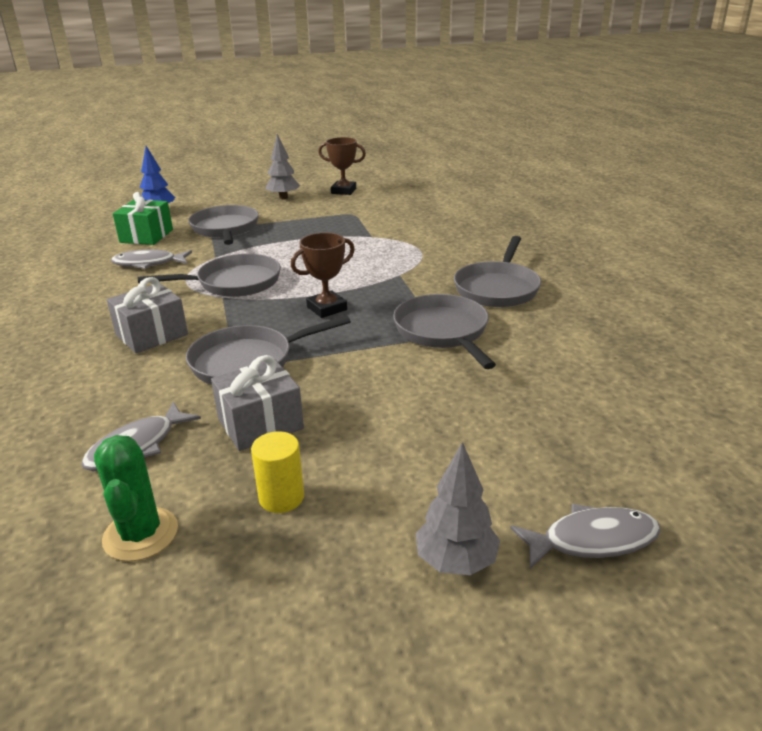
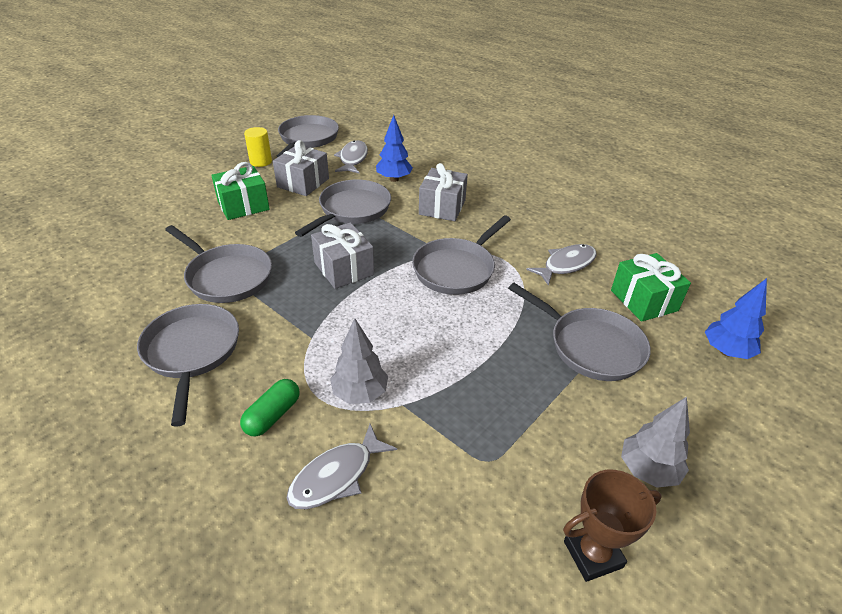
camera: 145 degrees right, 10 degrees up
(140, 388) = (394, 179): none -> blue tree
(141, 534) = (307, 139): green cactus -> grey pan
(327, 308) = (344, 269): brown trophy -> grey gift
(373, 411) = (243, 206): none -> green gift
(454, 249) = (272, 415): none -> green capsule
(456, 562) = (168, 164): grey tree -> grey tree (360, 393)
(592, 540) = (104, 185): grey fish -> grey fish (336, 475)

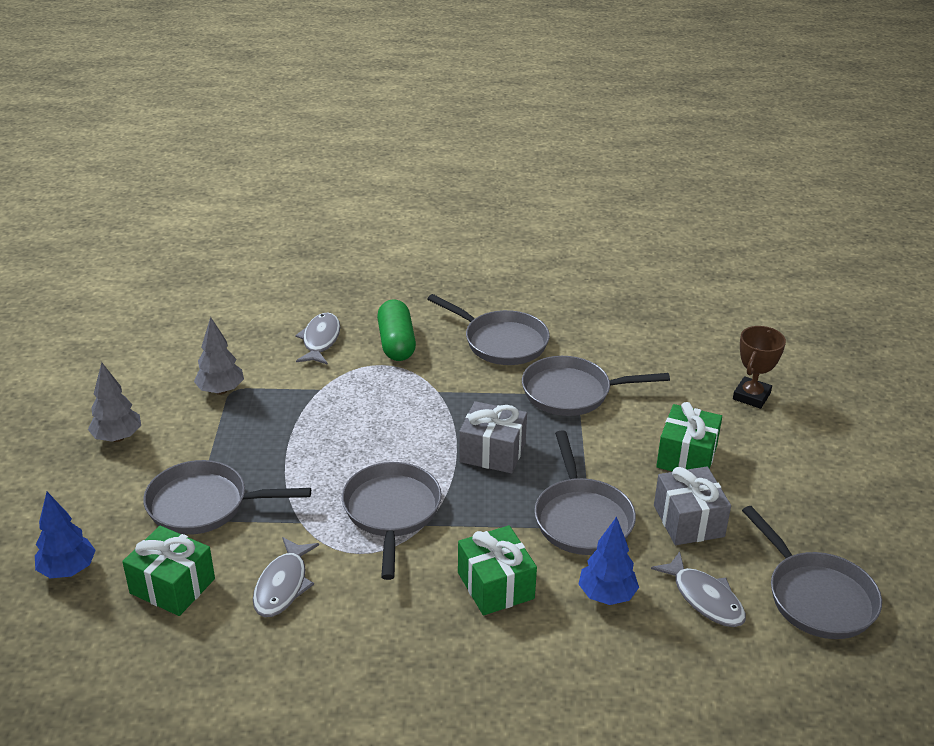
camera: 140 degrees right, 5 degrees down
(261, 162) = (785, 520): yellow cylinder -> none
(272, 415) = (396, 343): green capsule -> green capsule, size x1.50
(360, 393) = (356, 379): grey tree -> grey tree (221, 391)
(442, 207) = (495, 585): grey gift -> green gift
(593, 554) = (138, 381): brown trophy -> brown trophy (751, 396)

